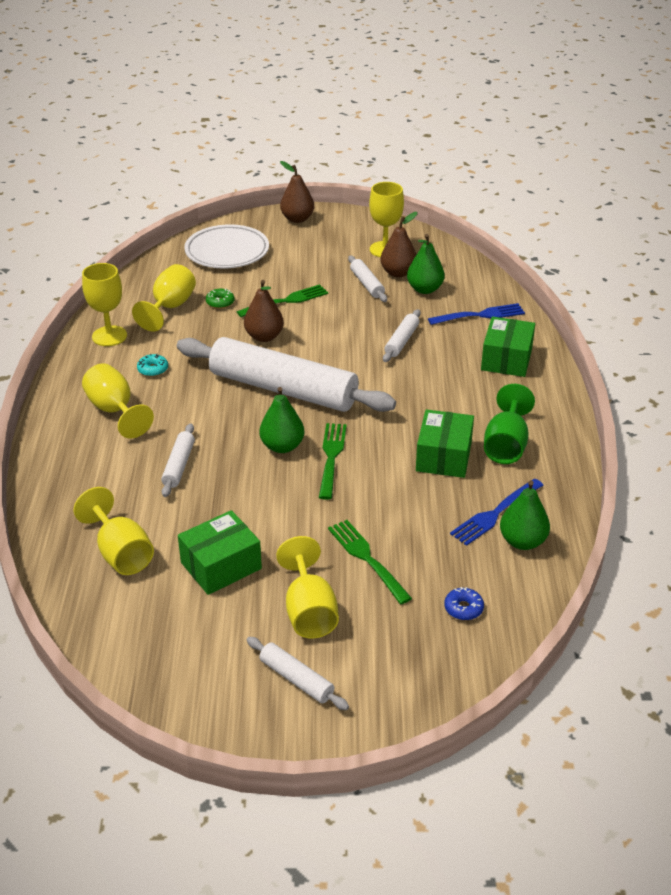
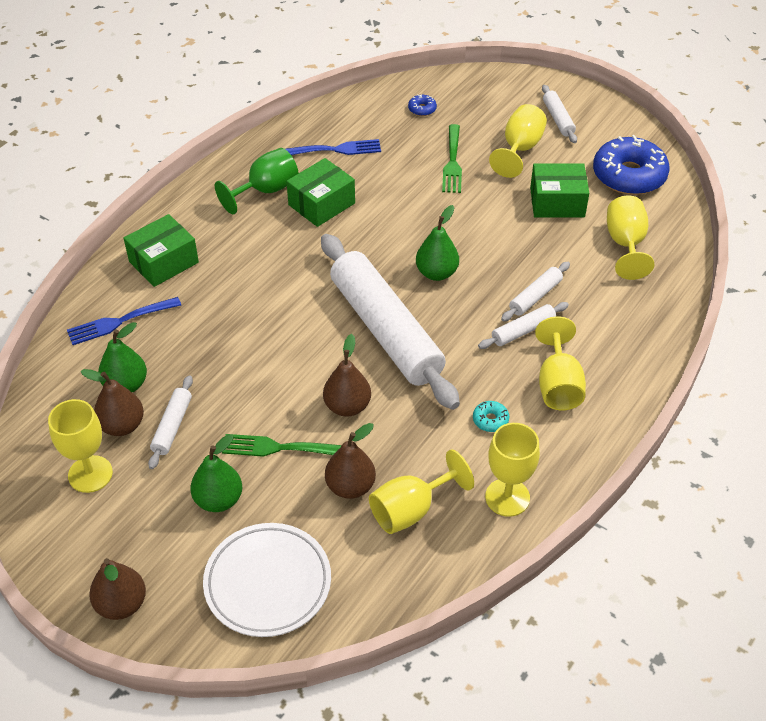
camera: 145 degrees left, 10 degrees up
(160, 638) = (629, 175): none -> blue donut
(220, 302) = (350, 486): green donut -> brown pear
(331, 457) = (406, 244): green fork -> none
(401, 341) = (226, 329): white rolling pin -> white rolling pin (523, 331)
(480, 315) = (119, 321): blue fork -> blue fork turned 45 degrees counterclockwise
(522, 541) = (340, 126): green pear -> green pear (218, 499)

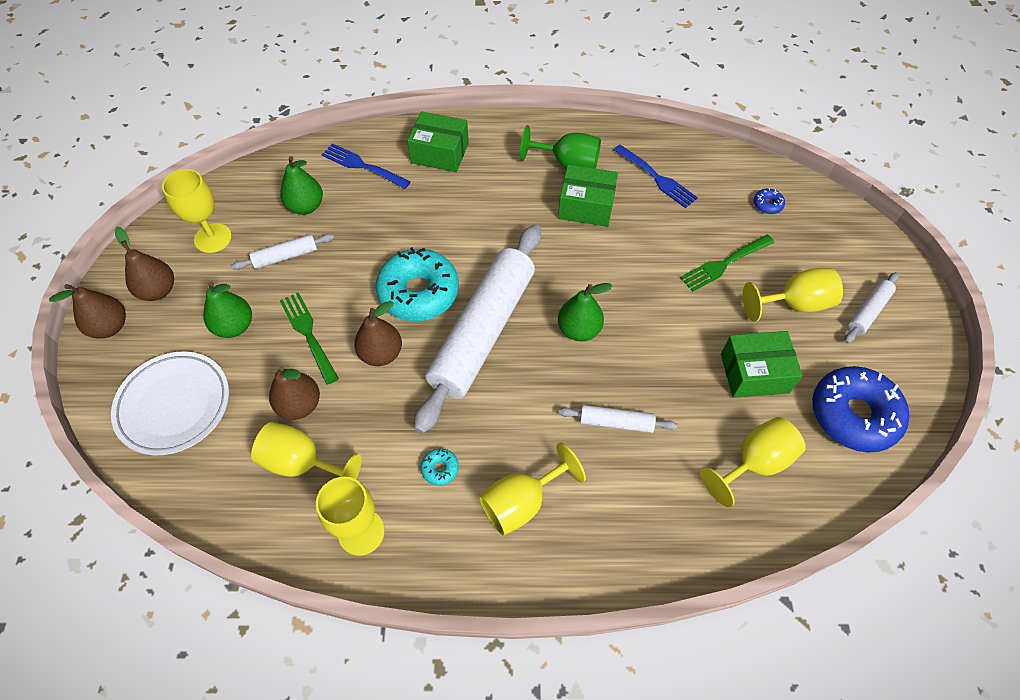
camera: 55 degrees right, 10 degrees up
(122, 425) = (267, 228): brown pear -> brown pear (158, 290)
(306, 351) = (419, 292): none -> turquoise donut
(523, 331) = (565, 436): white rolling pin -> none
(557, 202) = (754, 373): green box -> green box turned 60 degrees counterclockwise

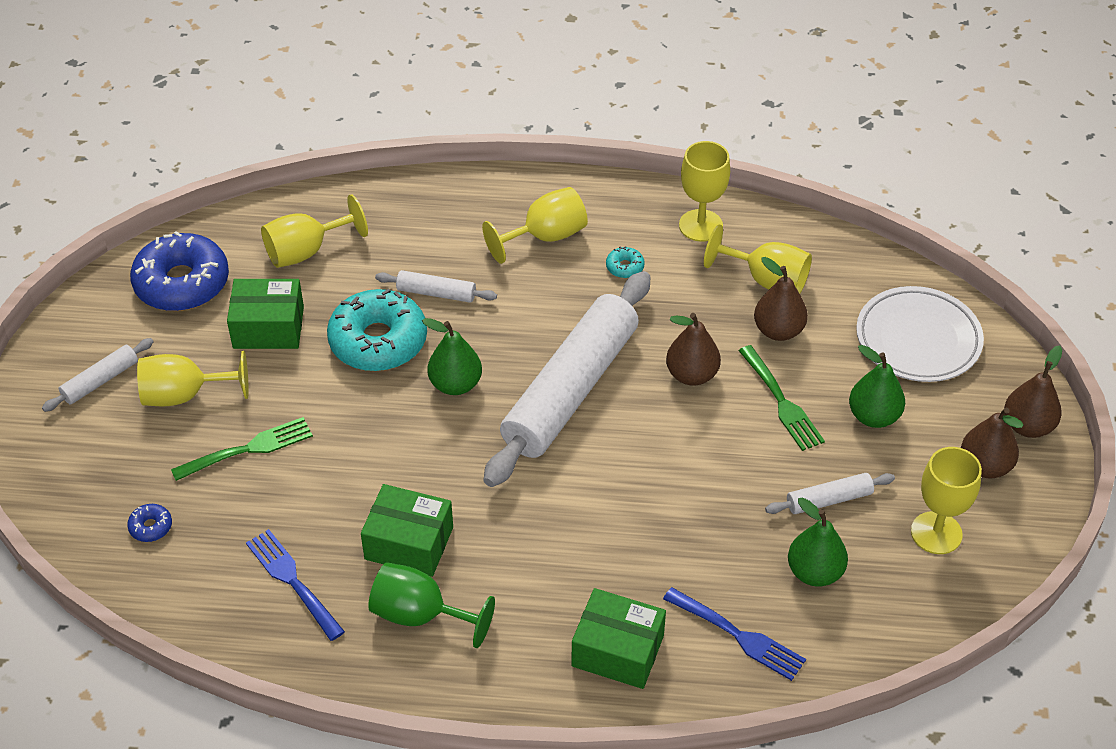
camera: 175 degrees left, 10 degrees down
(419, 292) = (648, 441): turquoise donut -> turquoise donut (378, 341)

